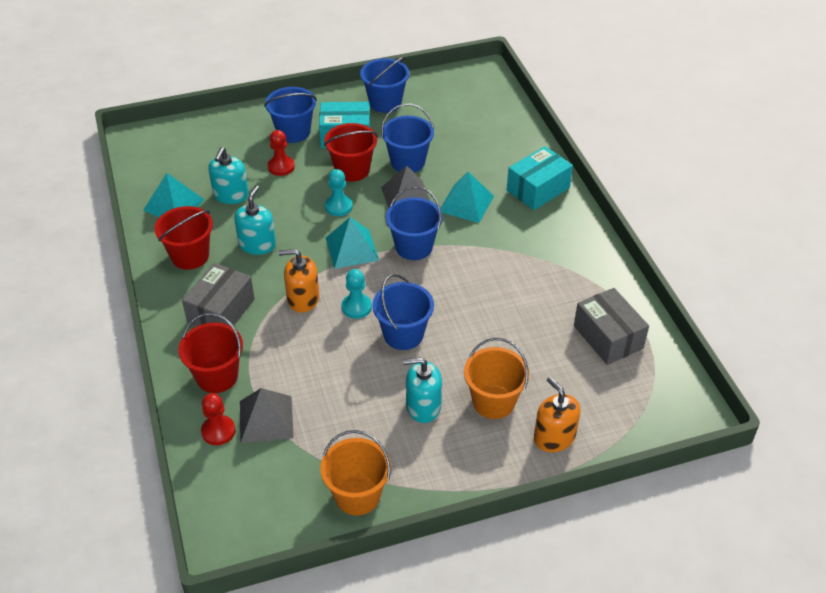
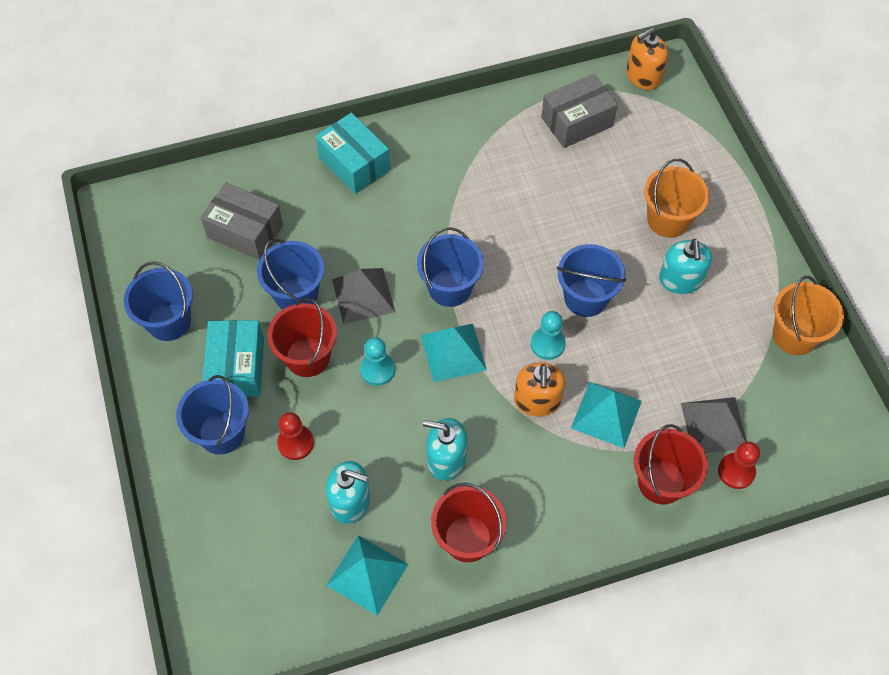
camera: 90 degrees left, 15 degrees up
(221, 311) = (561, 489): grey box -> grey box (245, 231)
(466, 203) = (376, 234): turquoise pyramid -> turquoise pyramid (606, 414)
(554, 437) = (704, 174): orange soap dispenser -> orange soap dispenser (643, 76)

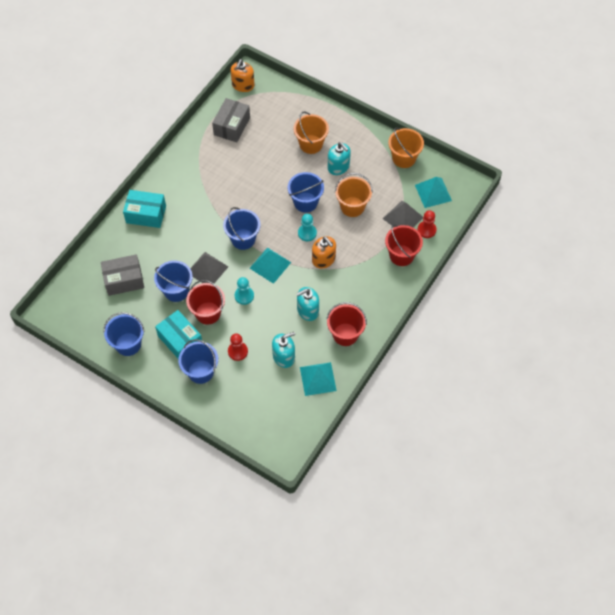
camera: 40 degrees left, 0 degrees up
(606, 414) = (357, 244): turquoise pyramid -> turquoise pyramid (433, 192)
(649, 353) = (352, 207): none -> orange bucket

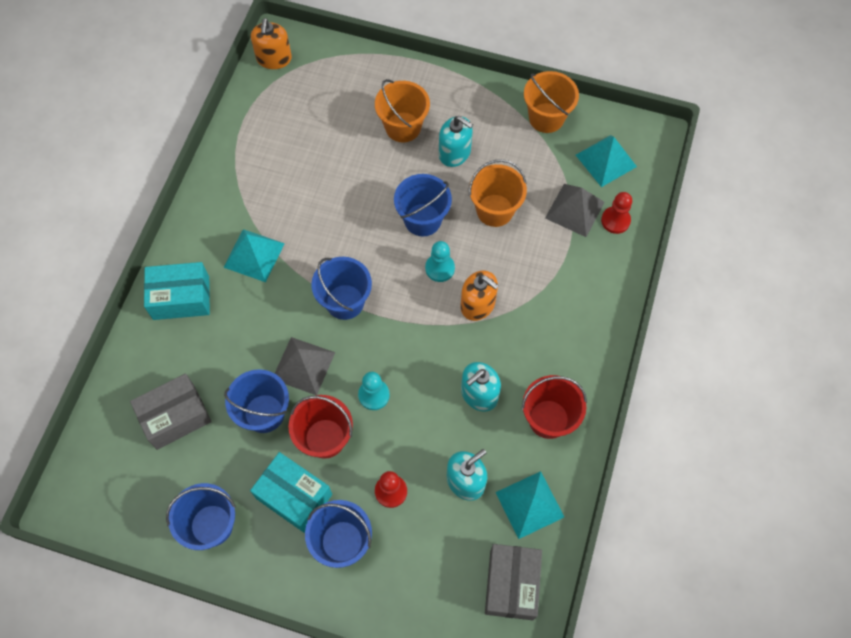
camera: 15 degrees left, 5 degrees up
(232, 126) = (275, 126): grey box -> grey box (511, 584)
(270, 265) = (399, 334): turquoise pyramid -> turquoise pyramid (254, 255)
(401, 255) = (592, 269): red bucket -> none

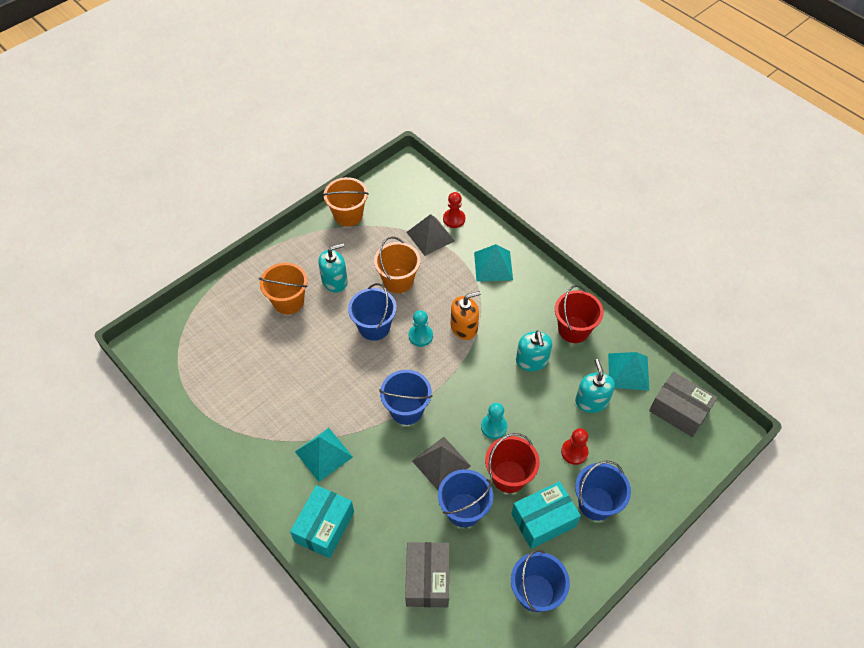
camera: 60 degrees left, 10 degrees down
(274, 58) = (157, 356): orange soap dispenser -> none
(606, 160) = (406, 201): turquoise pyramid -> turquoise pyramid (493, 266)

